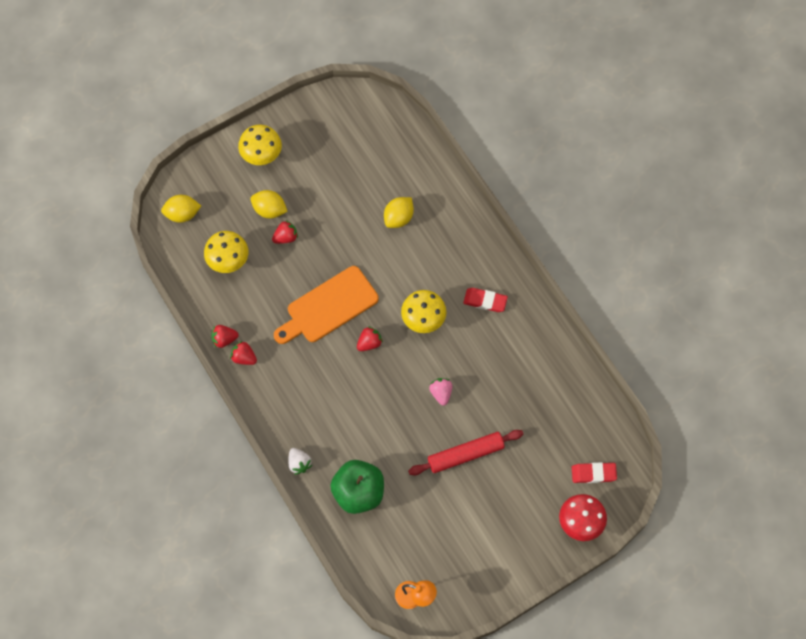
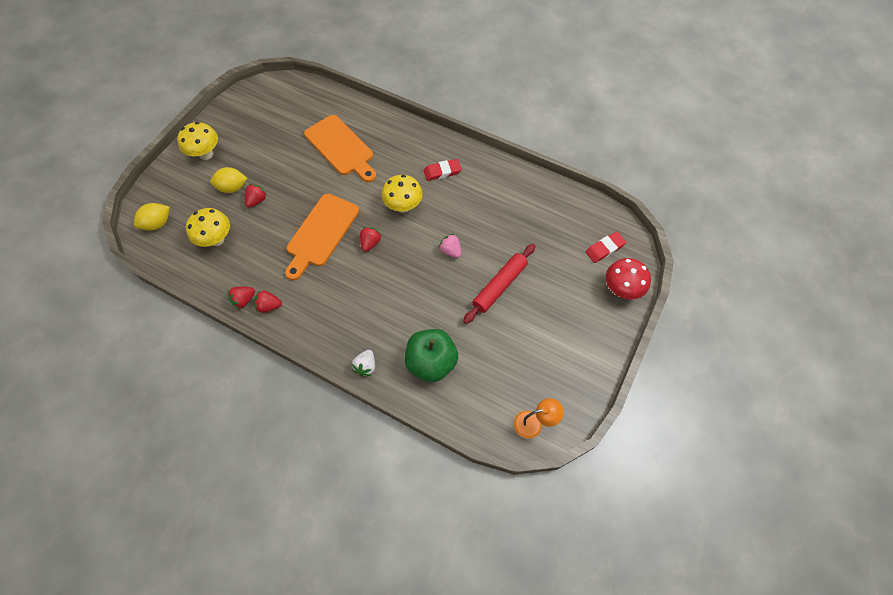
camera: 30 degrees left, 5 degrees down
(299, 463) = (366, 366): white strawberry -> white strawberry turned 75 degrees clockwise
(398, 218) = (341, 147): yellow lemon -> orange cutting board

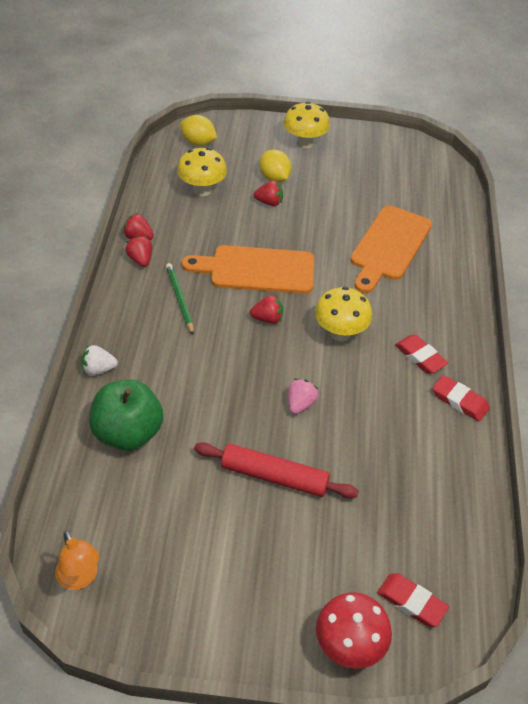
camera: 65 degrees right, 15 degrees down
(324, 292) = (179, 299): none -> green pencil
(484, 167) = (459, 401): none -> red eraser

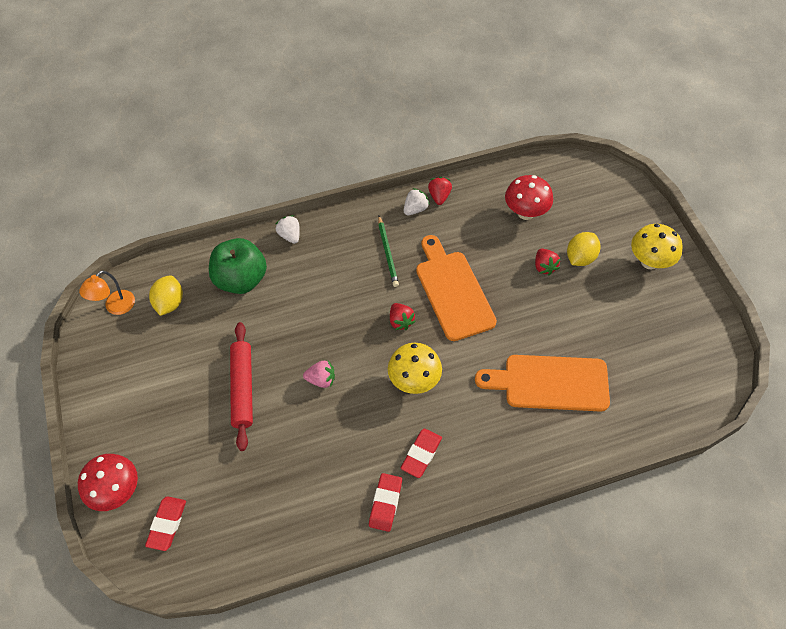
camera: 70 degrees right, 10 degrees up
(140, 259) = (415, 209): red strawberry -> white strawberry
(179, 299) = (388, 253): green pencil -> green pencil turned 120 degrees clockwise
(198, 142) = (586, 183): yellow lemon -> yellow lemon (170, 303)
(202, 190) = (525, 213): yellow mushroom -> red mushroom

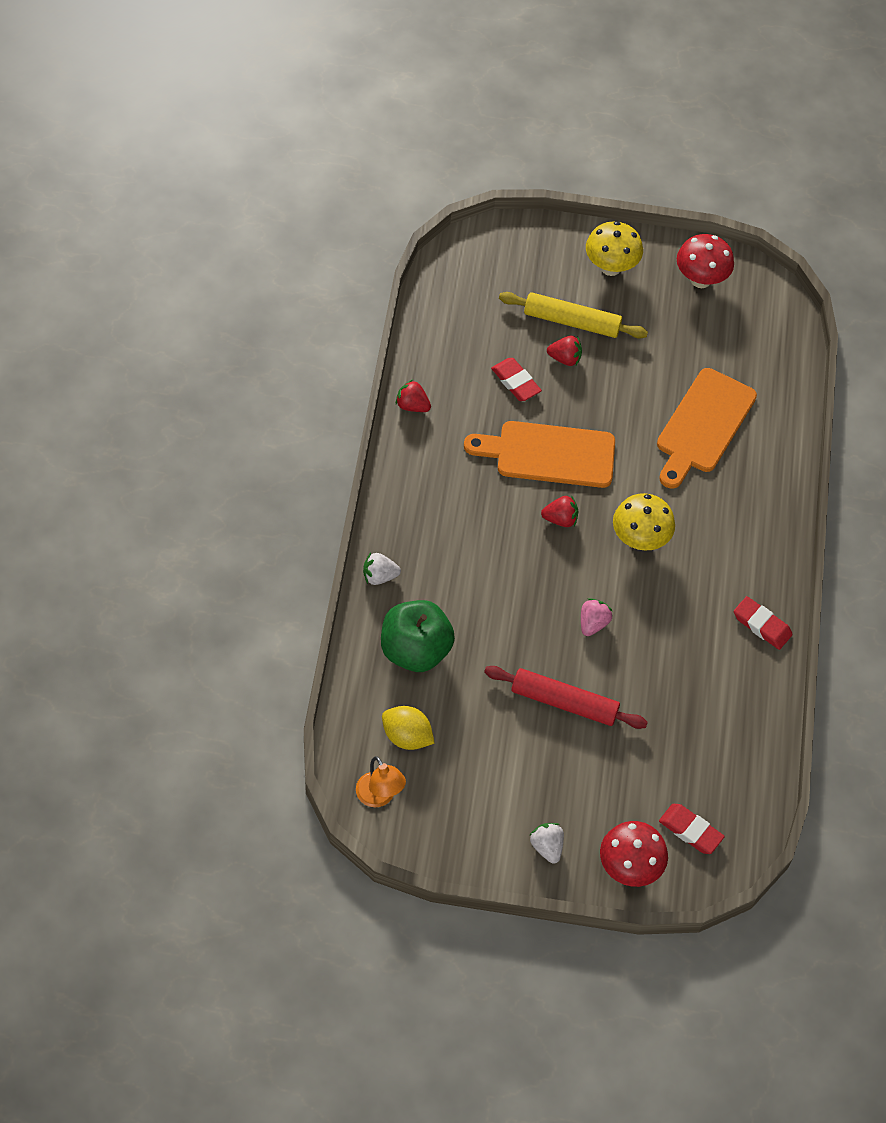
camera: 70 degrees left, 0 degrees up
(388, 253) = (462, 491): green pencil -> none
(415, 209) = (416, 437): white strawberry -> white strawberry (547, 847)
(421, 454) = (725, 571): red eraser -> red eraser (515, 382)
(525, 213) = (484, 338): red mushroom -> red mushroom (700, 279)
(580, 258) = (571, 322): yellow lemon -> yellow rolling pin

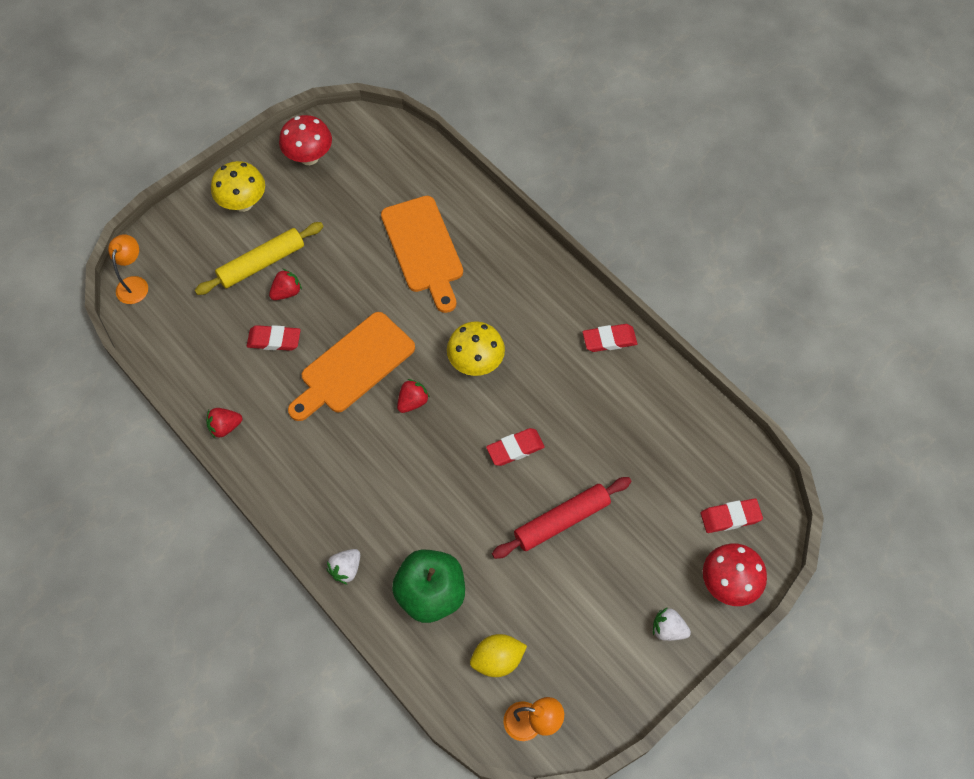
camera: 45 degrees left, 5 degrees up
(466, 251) = (134, 284): none -> orange lamp
(593, 623) = (515, 448): pink strawberry -> red eraser

